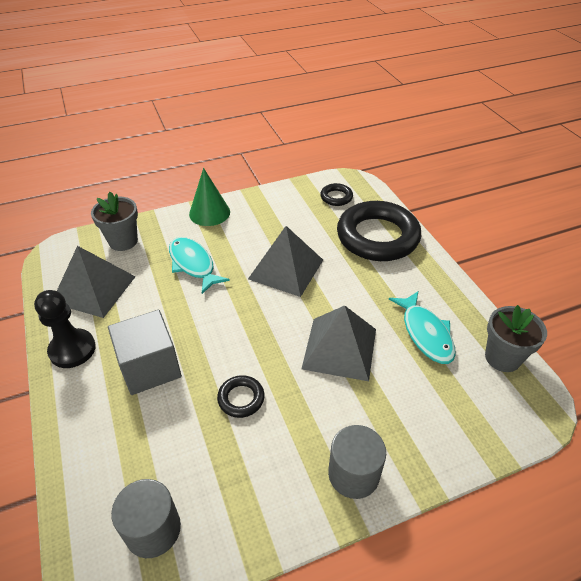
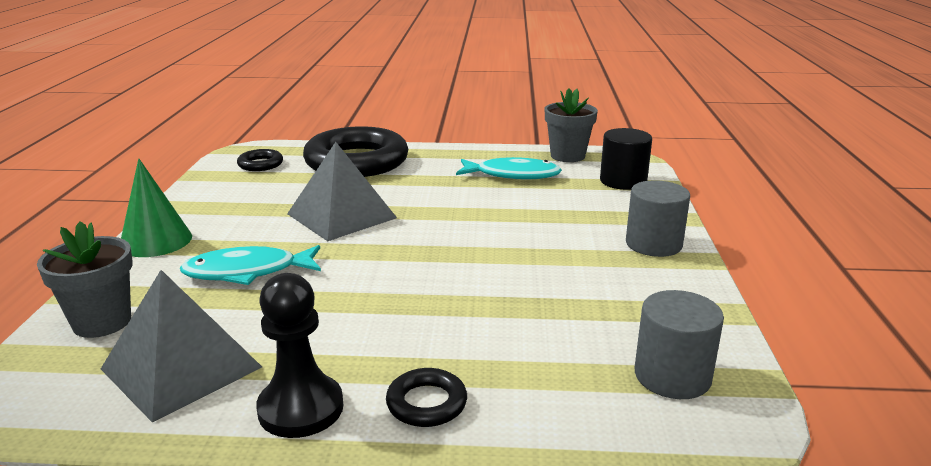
camera: 65 degrees left, 20 degrees down
(150, 367) = (410, 338): grey cube -> none
(241, 398) = (518, 283): black ring -> black ring (426, 403)
(339, 348) = (494, 215): grey pyramid -> none
(476, 418) = (623, 181): none -> black cylinder

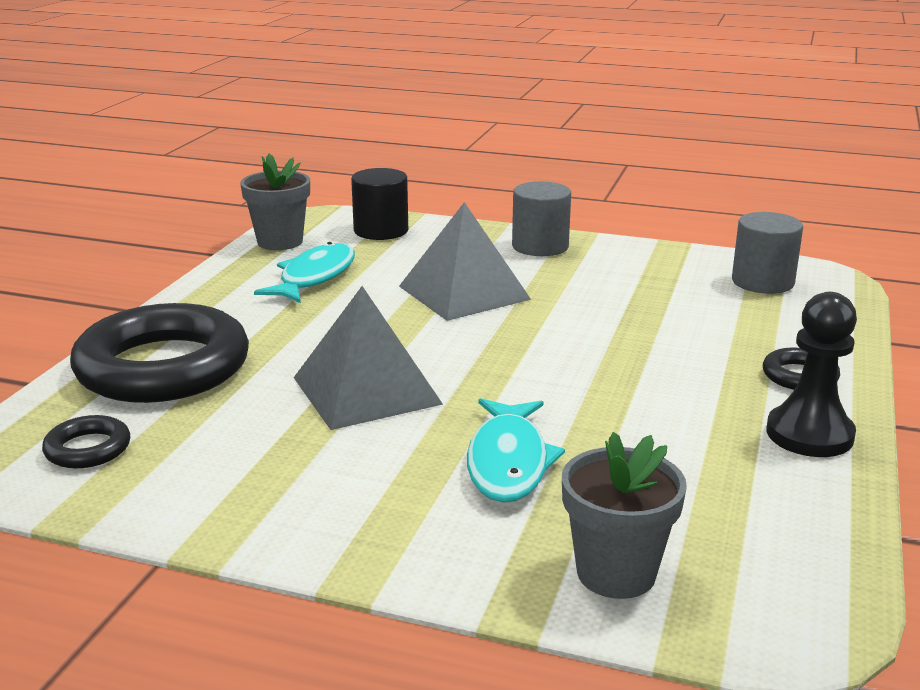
camera: 75 degrees left, 0 degrees up
(156, 241) = (362, 544): green cone -> none
(182, 368) = (734, 504): grey pyramid -> grey pyramid (464, 292)

